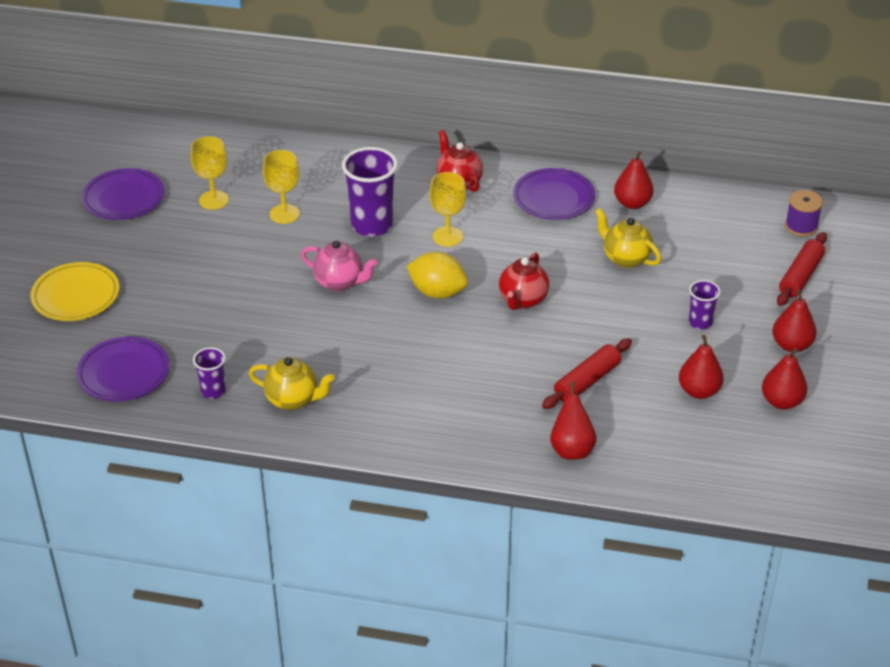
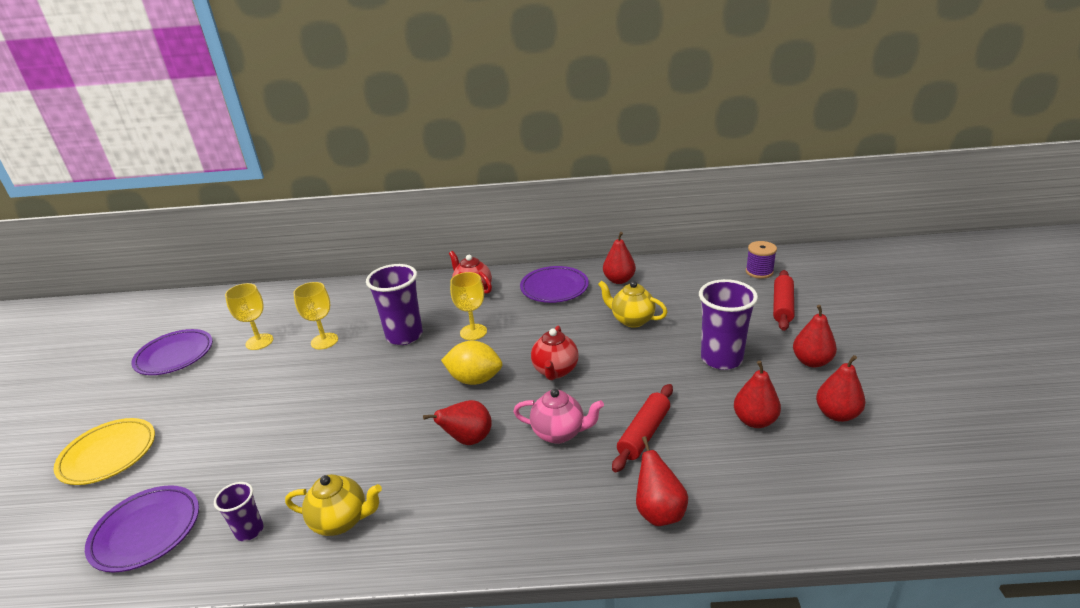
camera: 10 degrees left, 10 degrees down
(339, 282) = (380, 389): pink teapot -> pink teapot (559, 433)
(418, 352) = (468, 440): none -> red pear
(700, 323) = (721, 359): purple cup -> purple cup, size x1.89

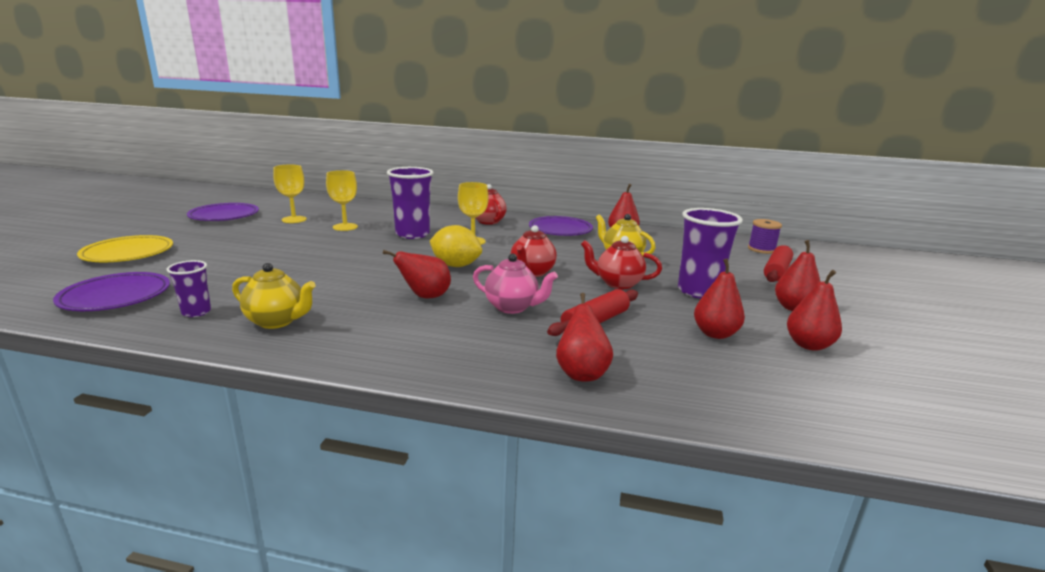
camera: 10 degrees right, 10 degrees down
(644, 367) = (618, 284): none -> red teapot

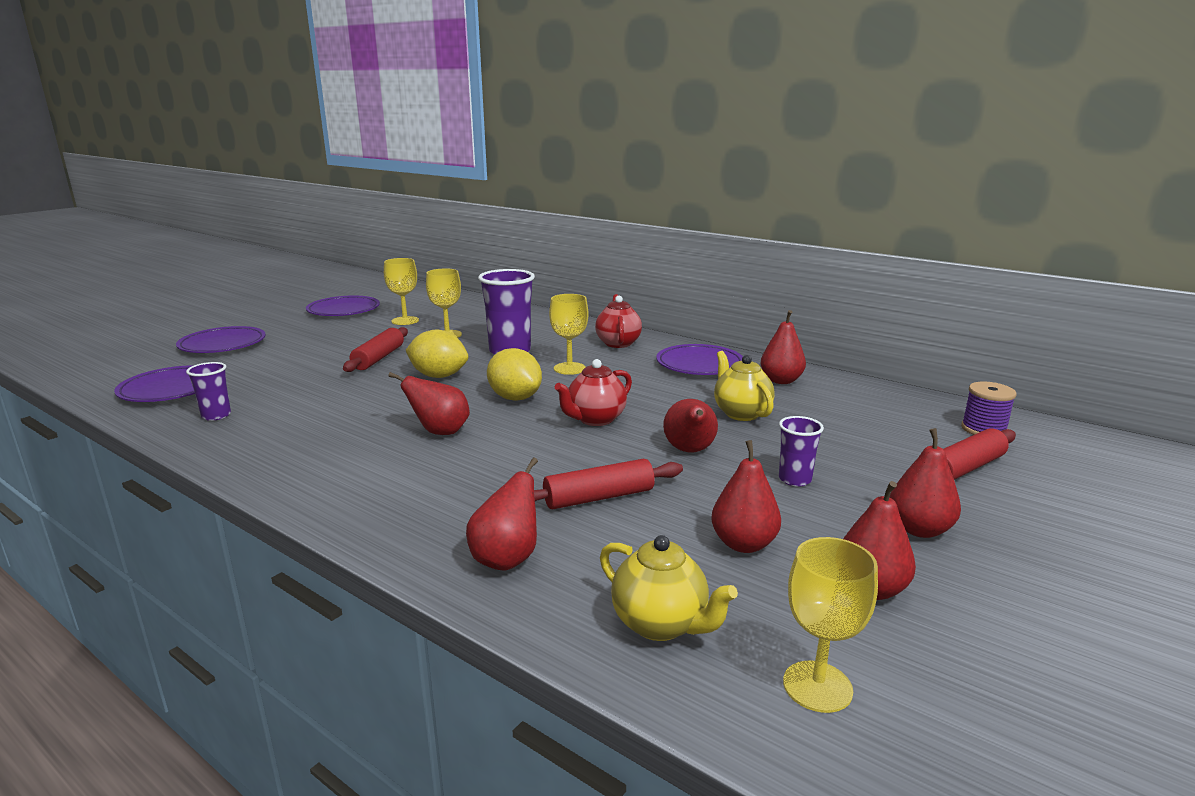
camera: 25 degrees right, 0 degrees up
(128, 253) = (223, 345): yellow plate -> purple plate
(277, 321) = (272, 437): yellow teapot -> yellow teapot (661, 624)
(304, 249) = (378, 358): none -> red rolling pin
(374, 257) = (439, 376): none -> yellow lemon
(512, 307) = (521, 461): pink teapot -> none
(618, 284) = (690, 451): red teapot -> red pear
(698, 291) = (795, 479): purple cup -> purple cup, size x0.53
(846, 404) = (817, 686): none -> yellow goblet

